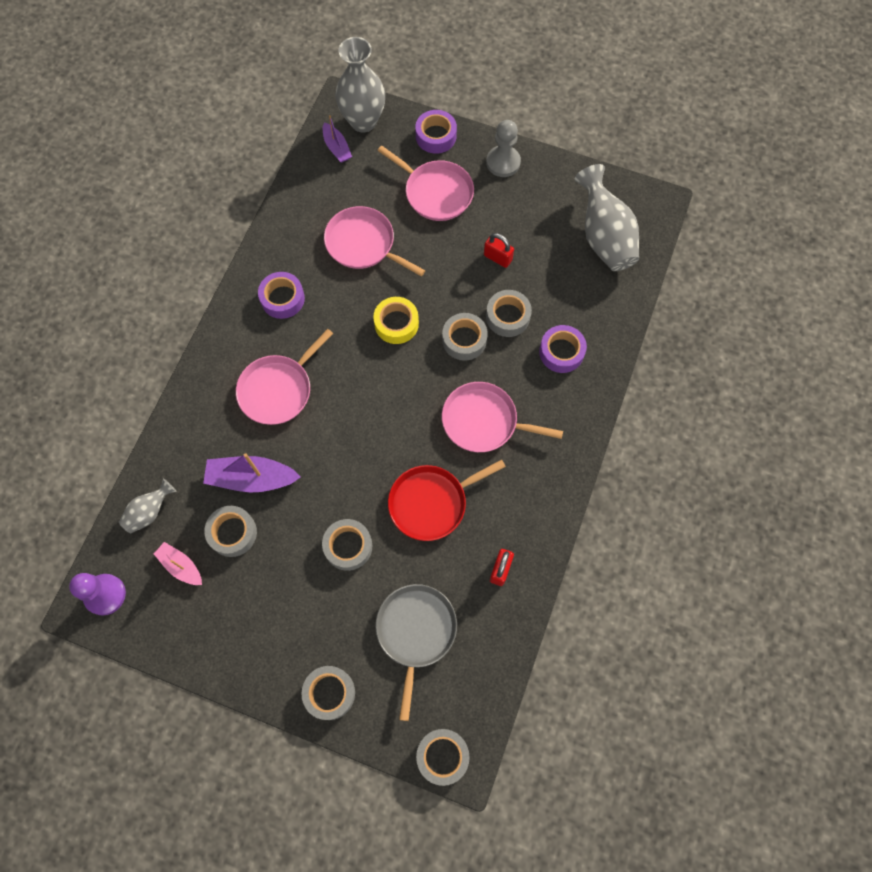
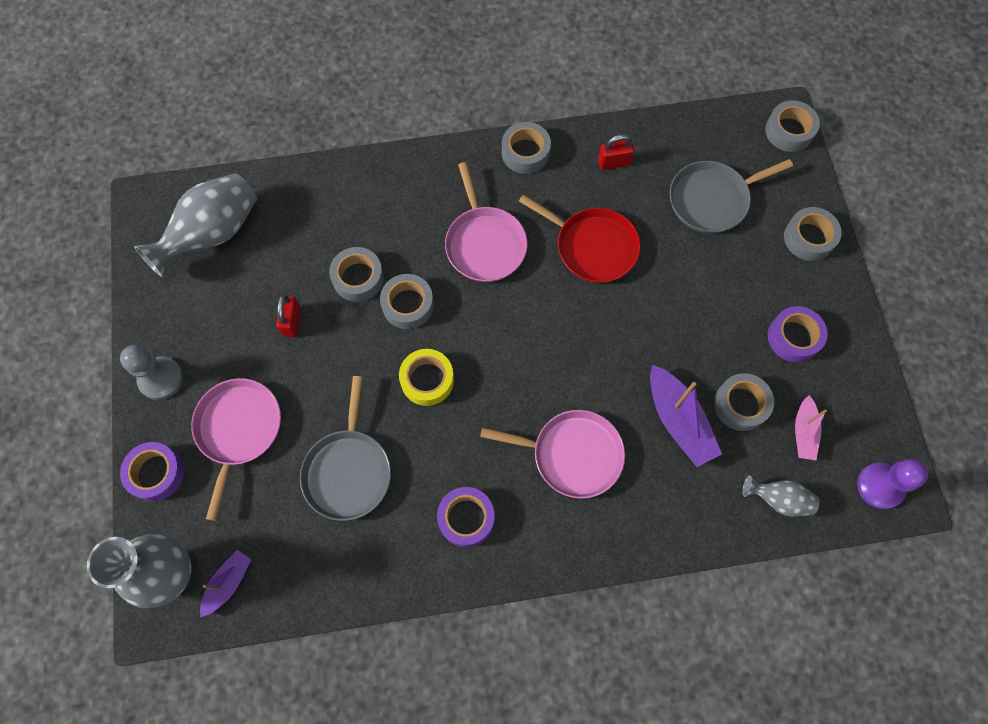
camera: 120 degrees left, 0 degrees up
(348, 546) = (680, 294): grey tape -> grey tape (525, 152)
(363, 244) = (348, 471): pink pan -> grey pan
(561, 352) = (370, 212): purple tape -> purple tape (793, 337)

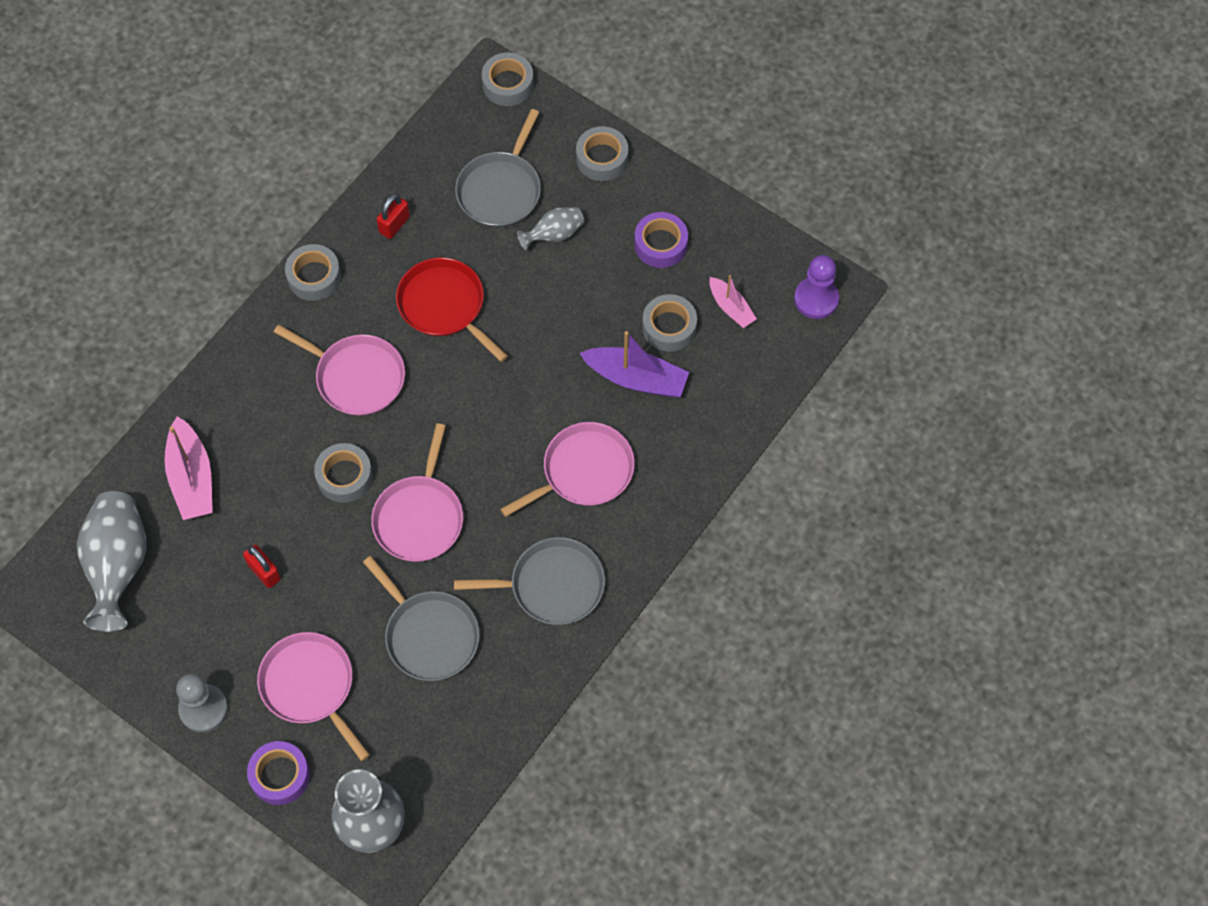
camera: 45 degrees left, 5 degrees down
(228, 583) = (423, 793): purple boat -> none
(314, 217) = (192, 478): none -> pink boat
(358, 278) = (281, 492): grey tape -> none
(427, 380) = (420, 517): yellow tape -> pink pan
(466, 518) = (552, 585): purple tape -> grey pan
(592, 247) = (444, 306): red pan -> red pan turned 120 degrees counterclockwise
(778, 499) = (757, 370): grey vase -> grey vase (554, 234)

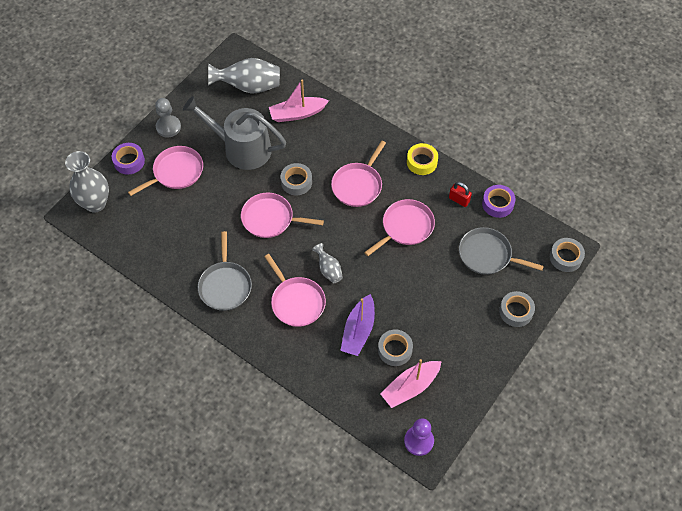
camera: 90 degrees right, 5 degrees down
(264, 572) = (242, 148): red padlock -> grey watering can
(314, 277) = (422, 162): grey tape -> yellow tape
(429, 635) = (200, 225): grey pan -> none
(444, 306) = (405, 227): red pan -> pink pan
(554, 234) = (458, 284): grey vase -> grey vase (328, 270)
(660, 244) = (454, 345): purple tape -> purple tape (497, 204)
(731, 307) = (410, 387): pink boat -> pink boat, size x1.66

